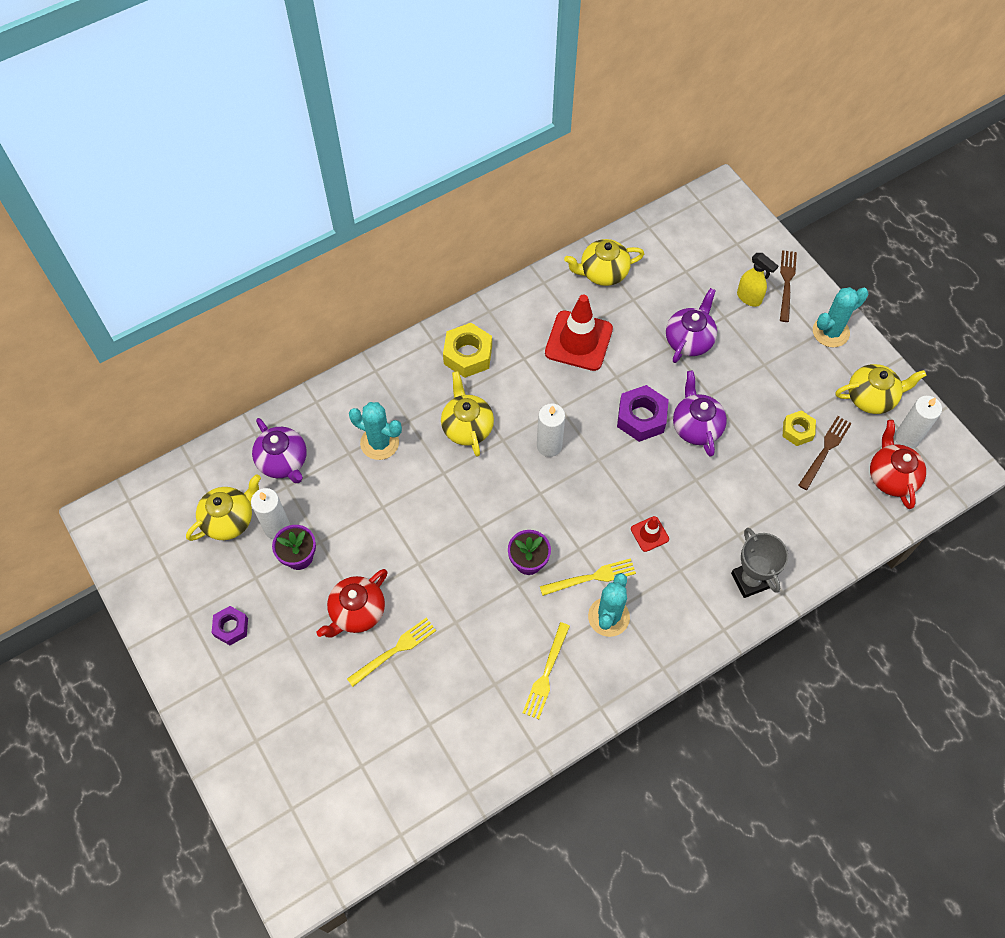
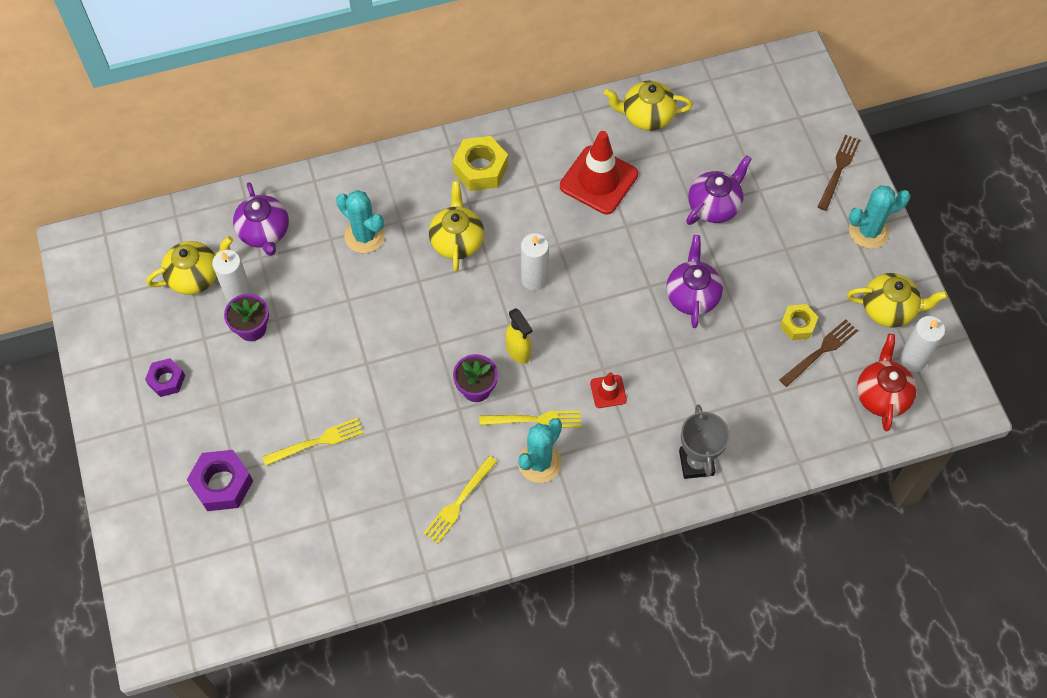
camera: 15 degrees right, 0 degrees up
(357, 612) = (291, 396): red teapot -> none
(641, 418) = (638, 273): purple nut -> purple nut (222, 484)
(749, 298) = (793, 176): yellow spray bottle -> yellow spray bottle (518, 351)

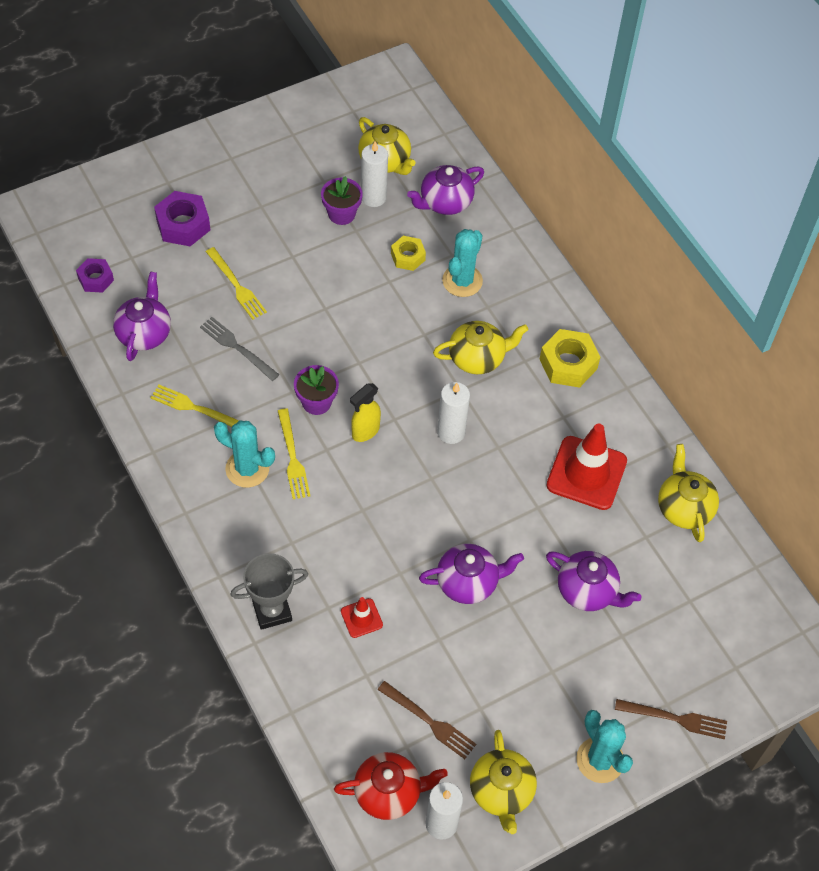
camera: 75 degrees right, 5 degrees down
(166, 380) = (276, 164): purple nut -> purple nut (96, 279)
(355, 540) = (144, 333): none -> purple teapot
(394, 452) = (237, 347): none -> grey fork
(608, 391) = (337, 518): red traffic cone -> red traffic cone (361, 618)
(797, 325) = (457, 694): yellow nut -> yellow nut (408, 257)

